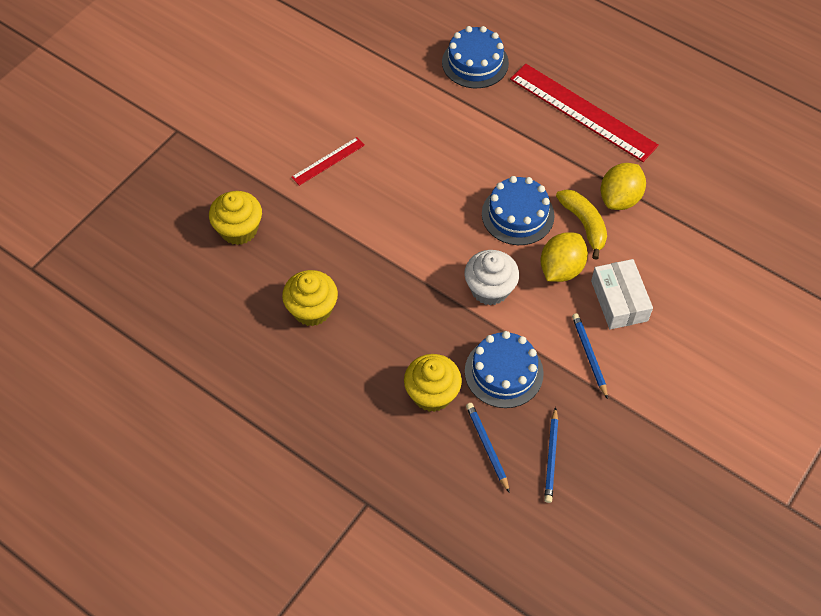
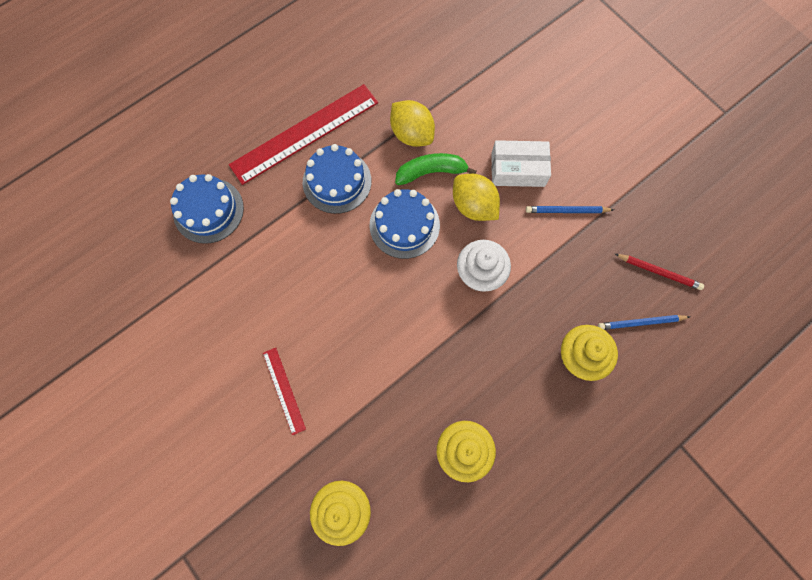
camera: 75 degrees left, 15 degrees up
(504, 372) = (569, 287): blue cake -> blue cake (337, 181)
(551, 457) = (659, 272): blue pencil -> red pencil
(584, 224) = (431, 172): yellow banana -> green banana

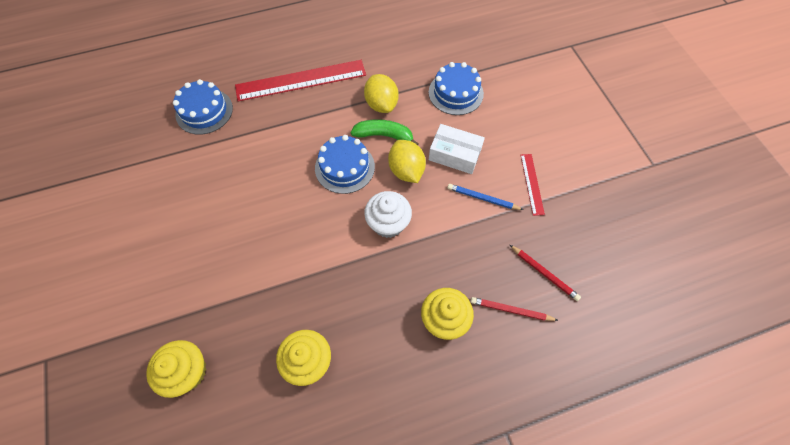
camera: 20 degrees right, 10 degrees down
(283, 390) = (190, 259): red ruler -> red ruler (531, 184)
(337, 181) = (308, 120): blue cake -> blue cake (455, 93)
(640, 322) = (511, 310): blue pencil -> red pencil

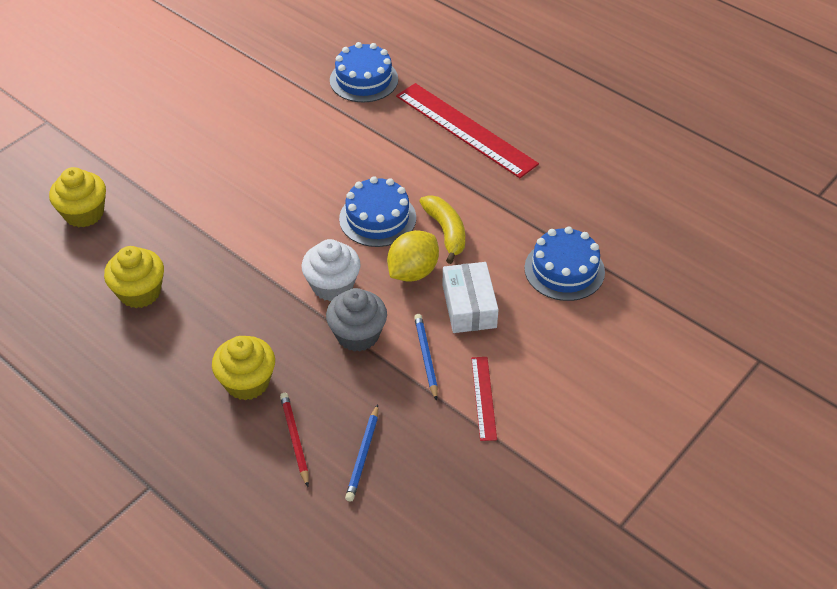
camera: 60 degrees right, 15 degrees down
(381, 104) = (488, 210): yellow lemon -> none
(384, 135) = (446, 232): green banana -> yellow banana
(441, 229) = (357, 335): none -> grey cupcake
(531, 184) = (483, 398): red ruler -> red ruler turned 60 degrees counterclockwise
(544, 274) = (363, 455): red pencil -> blue pencil

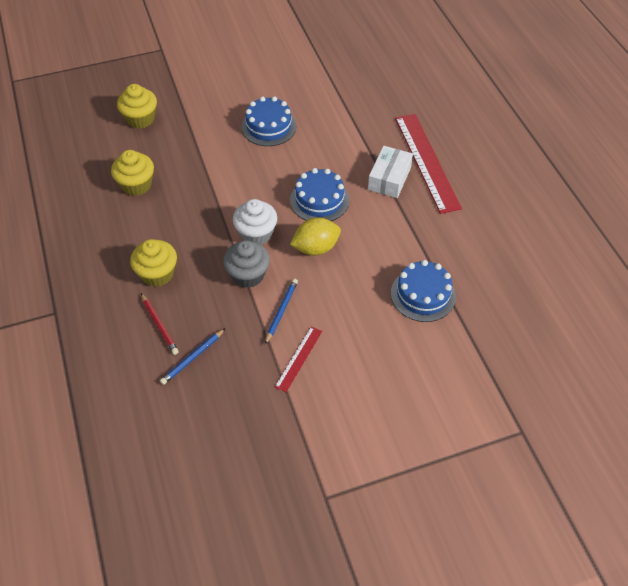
camera: 30 degrees right, 5 degrees up
(295, 439) = (159, 325): red pencil -> red pencil turned 135 degrees clockwise
(364, 80) = (381, 98): blue cake -> blue cake (269, 126)
(446, 232) = (359, 230): yellow banana -> none
(469, 306) = (336, 289): white box -> white box (389, 178)

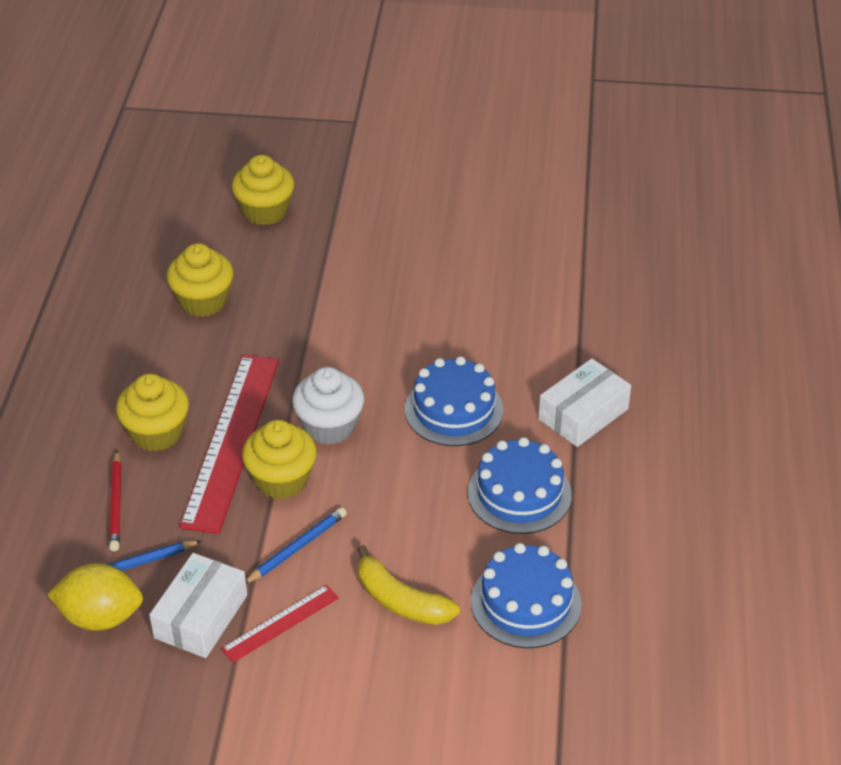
camera: 25 degrees right, 10 degrees down
(248, 275) = (281, 479): grey cupcake -> yellow cupcake
(251, 373) = (201, 616): none -> white box
(269, 126) = (444, 279): blue cake -> blue cake (519, 494)
(316, 248) = (404, 476): yellow lemon -> yellow lemon (100, 617)
(357, 319) = (401, 601): none -> yellow banana
(426, 162) = (659, 408): red ruler -> red ruler (231, 440)

